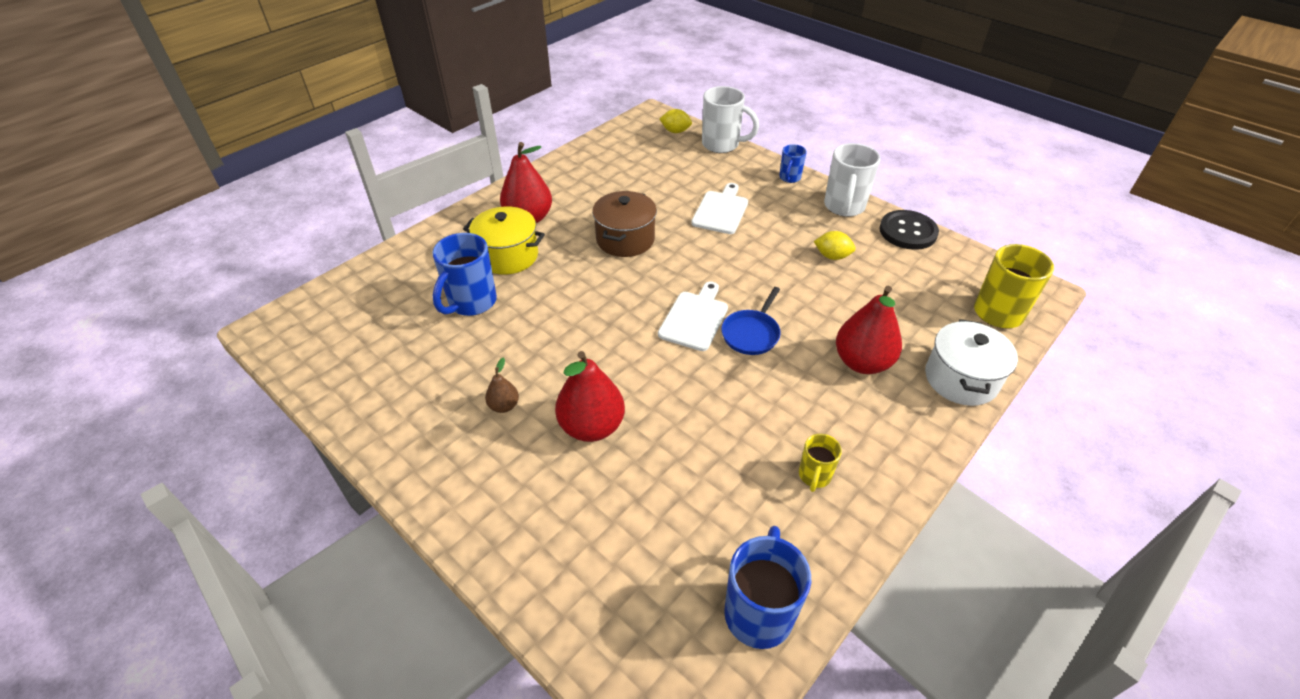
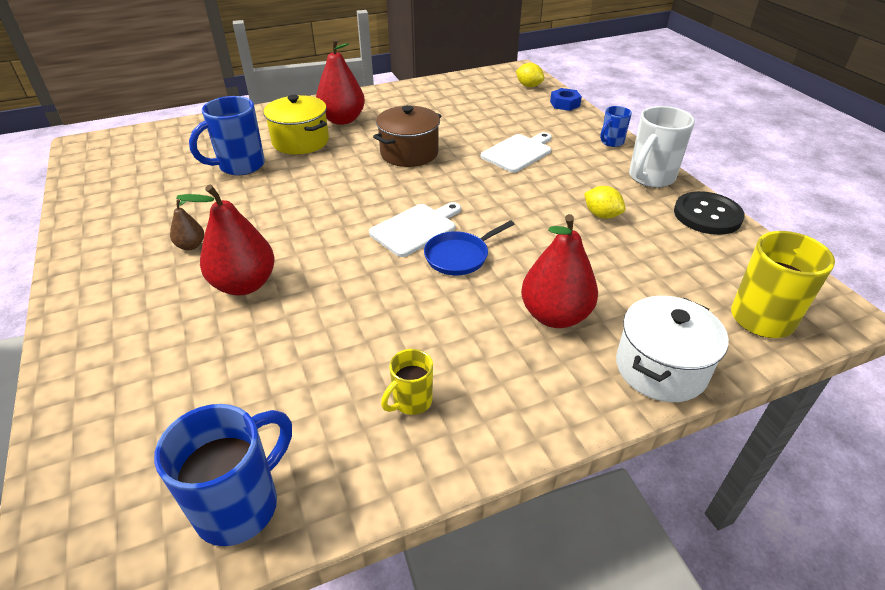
camera: 25 degrees right, 5 degrees down
(722, 145) = (565, 104): white mug -> blue nut

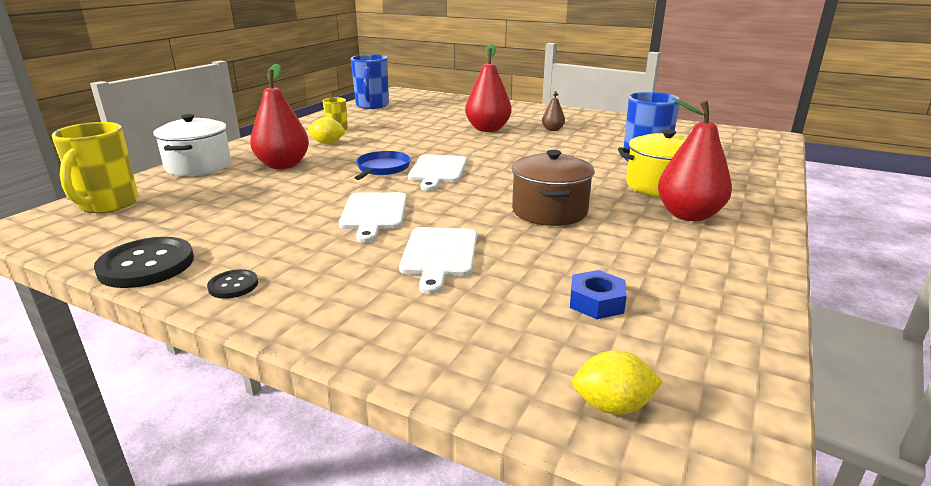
camera: 140 degrees right, 15 degrees down
(525, 199) = (373, 213): none -> white cutting board
(565, 104) = (478, 383): blue nut -> blue nut (596, 302)
(601, 215) = (281, 226): yellow lemon -> yellow lemon (327, 143)
(611, 142) = (321, 323): blue mug -> none
(650, 178) = (233, 285): white mug -> black button

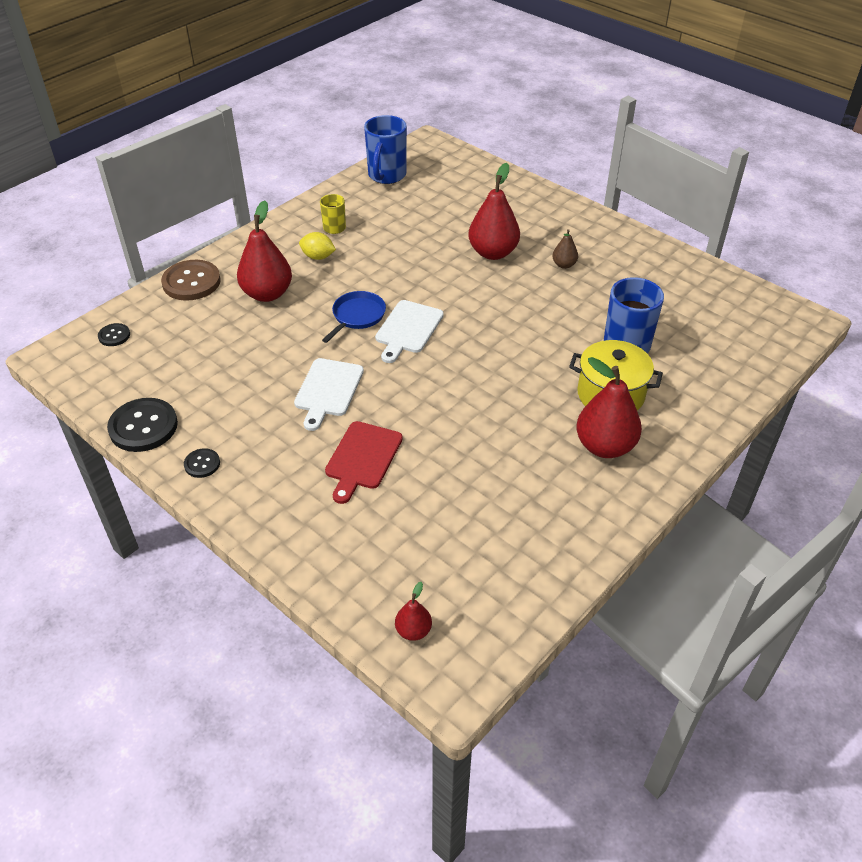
camera: 15 degrees right, 20 degrees up
(107, 205) = (114, 336): yellow mug -> black button
(198, 166) = (191, 282): white pot -> brown button
(439, 255) = (362, 458): white cutting board -> red cutting board
(549, 211) = (481, 416): brown pot -> none
(596, 302) = (456, 538): blue nut -> none
(612, 406) = (413, 630): yellow lemon -> red pear

